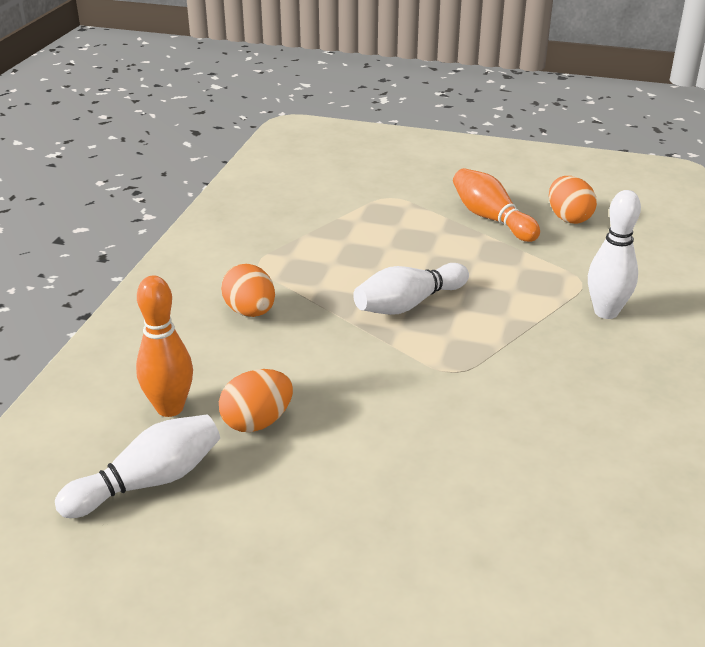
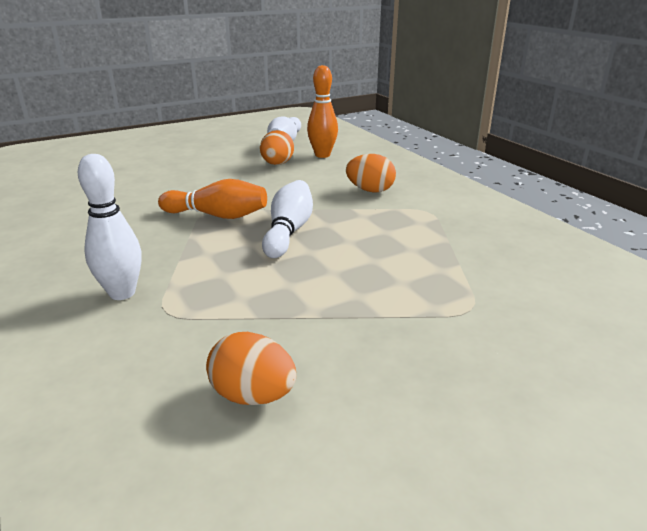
camera: 135 degrees right, 5 degrees down
(491, 218) = (338, 340): orange bowling pin -> orange bowling pin (217, 215)

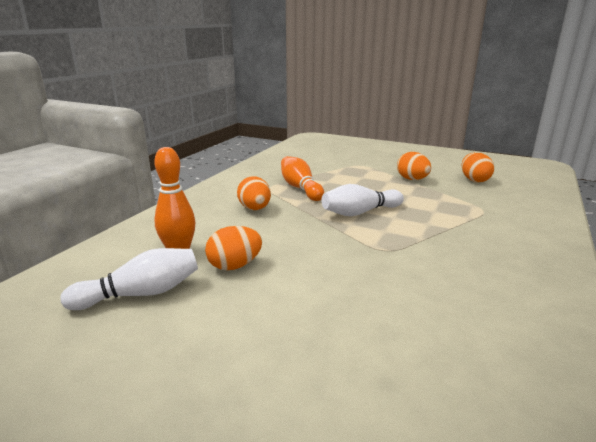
camera: 125 degrees left, 5 degrees down
(122, 293) = (501, 226): white bowling pin -> none
(217, 215) = (382, 243): orange bowling pin -> orange bowling pin (300, 188)
(341, 322) = (412, 179): none -> orange egg

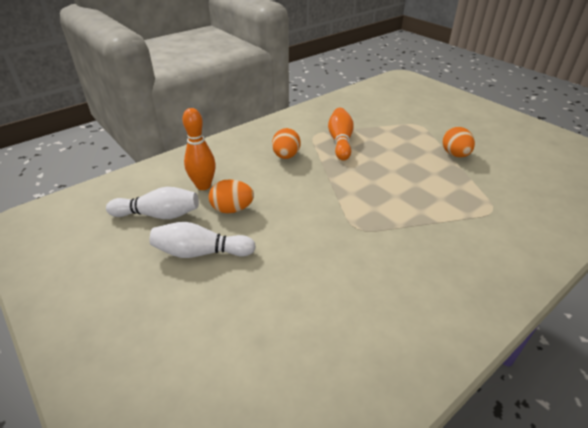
camera: 25 degrees right, 15 degrees up
(360, 212) = (370, 182): white bowling pin -> white bowling pin (201, 252)
(474, 180) = (522, 170): orange egg -> none

